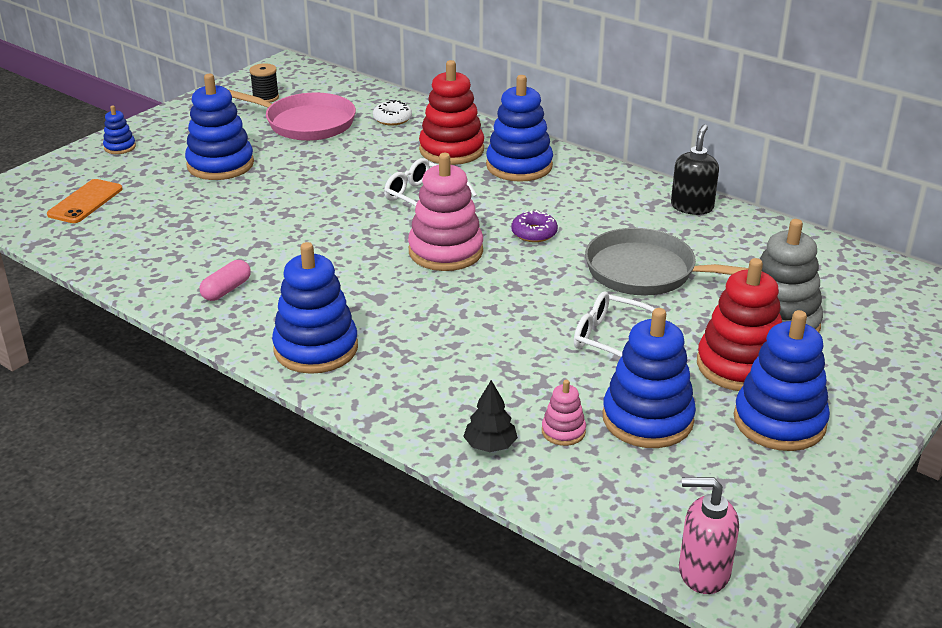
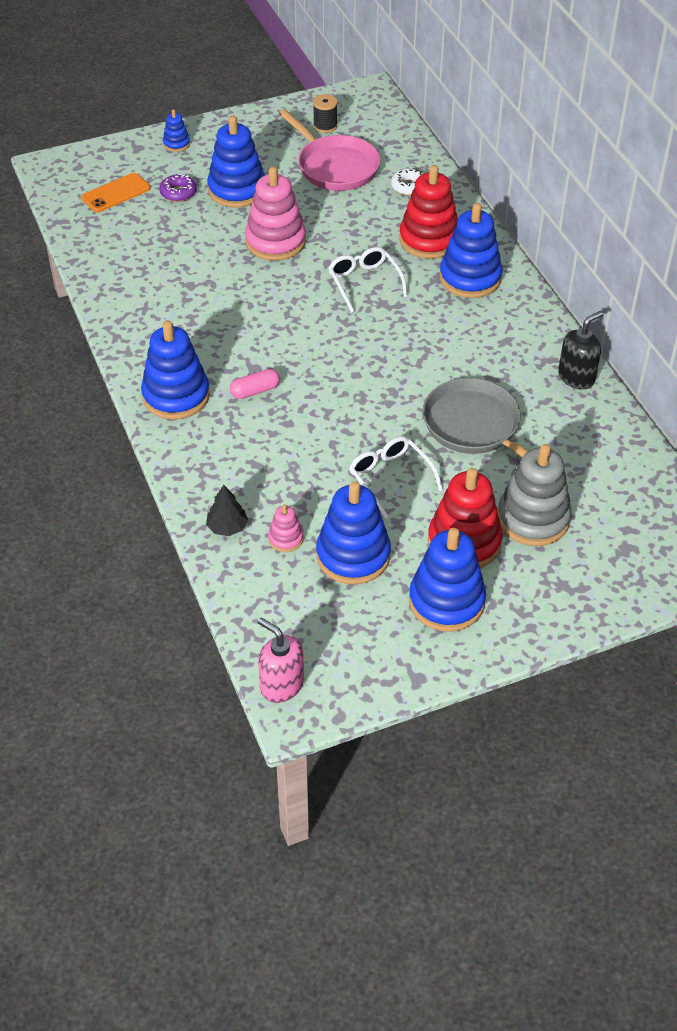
camera: 30 degrees right, 15 degrees up
(226, 290) = (154, 318): pink capsule -> pink capsule (255, 391)
(445, 251) = (337, 344): pink stacking toy -> pink stacking toy (275, 241)
(534, 233) = (421, 353): purple donut -> purple donut (178, 193)

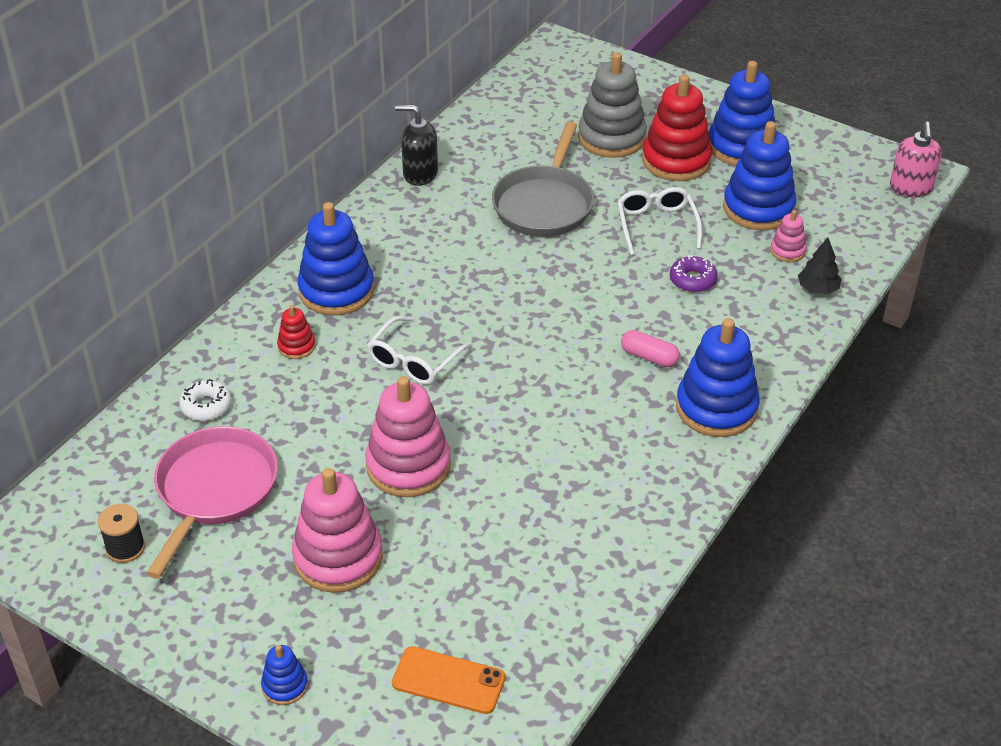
camera: 125 degrees left, 5 degrees down
(178, 193) = (393, 613): purple donut -> purple donut (692, 280)
(237, 190) = (338, 557): blue stacking toy -> pink stacking toy
(390, 478) = (656, 225): white glasses -> white glasses turned 150 degrees clockwise
(429, 240) = (296, 346): red stacking toy -> red stacking toy, size x0.48

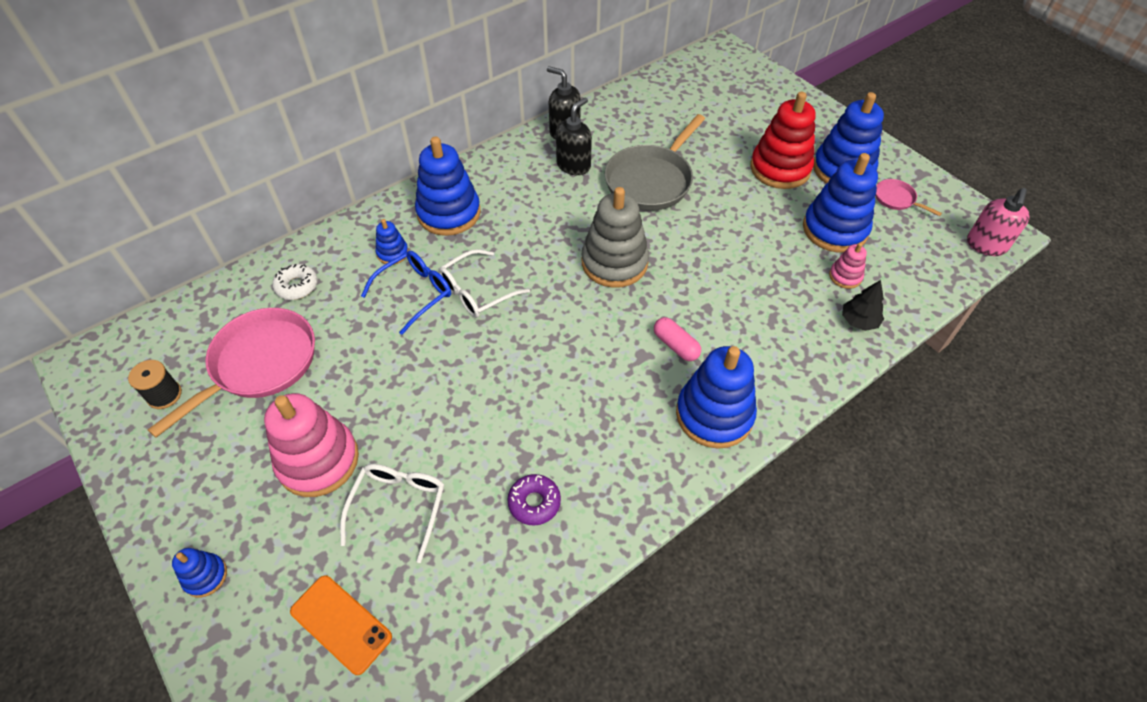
camera: 20 degrees right, 10 degrees up
(296, 346) = (392, 253): red stacking toy -> blue stacking toy
(346, 379) = (415, 293): none -> blue glasses
(408, 466) = (421, 389): pink stacking toy -> none
(450, 208) = (573, 165): none -> black soap dispenser
(611, 138) = (734, 136): grey stacking toy -> grey stacking toy (614, 262)
(656, 225) = (737, 222): white glasses -> white glasses (398, 506)
(692, 280) = (747, 281): purple donut -> purple donut (534, 502)
(807, 164) = (896, 199): none -> pink pan

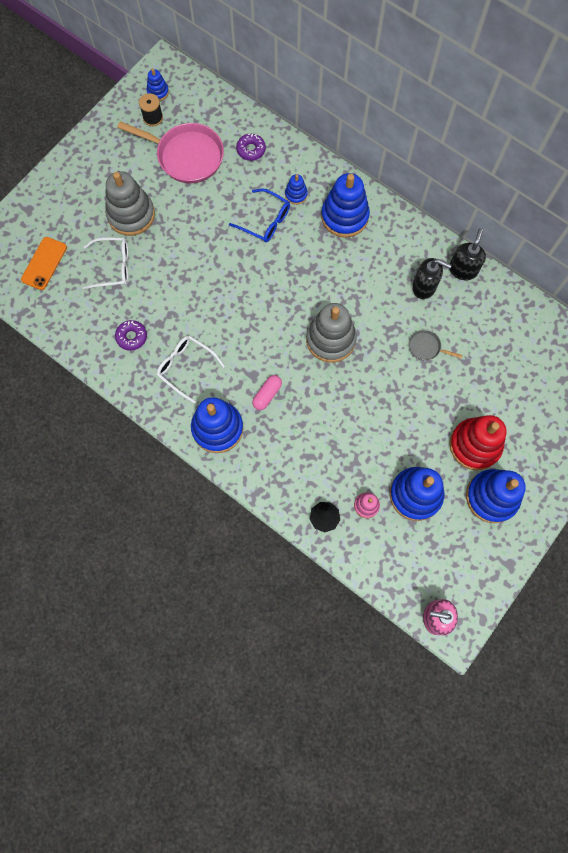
camera: 75 degrees right, 20 degrees up
(205, 576) = (55, 190): blue stacking toy -> blue stacking toy (158, 92)
(297, 286) = (251, 150): white donut -> purple donut
(318, 460) = (131, 215): pink stacking toy -> grey stacking toy
(476, 292) = (277, 258): white glasses -> white glasses (186, 367)
(651, 180) = (426, 347): grey pan -> grey pan, size x0.46
(896, 199) = (468, 543): pink pan -> none

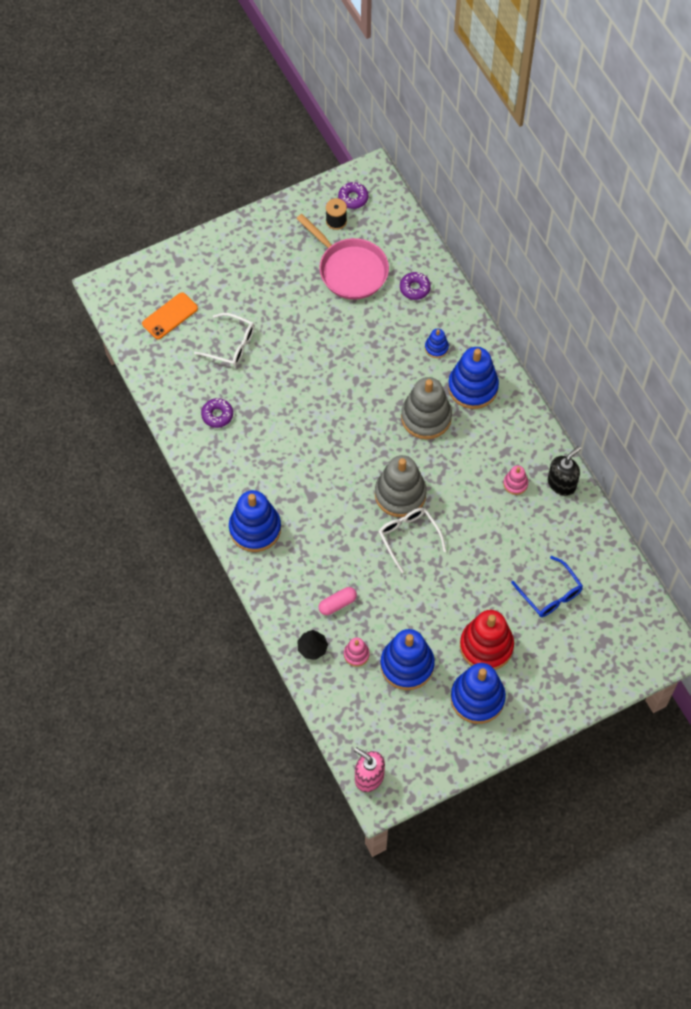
camera: 25 degrees right, 10 degrees down
(131, 215) = (271, 304): grey stacking toy -> grey stacking toy (426, 417)
(158, 92) = (353, 198): blue stacking toy -> purple donut
(186, 367) = (253, 463): white glasses -> white glasses (408, 537)
(265, 221) = (394, 360): blue glasses -> blue glasses (550, 594)
(267, 394) = (315, 518): pink capsule -> pink capsule (337, 604)
(424, 287) = (515, 484): black soap dispenser -> pink stacking toy
(426, 347) = (487, 539): grey pan -> none

